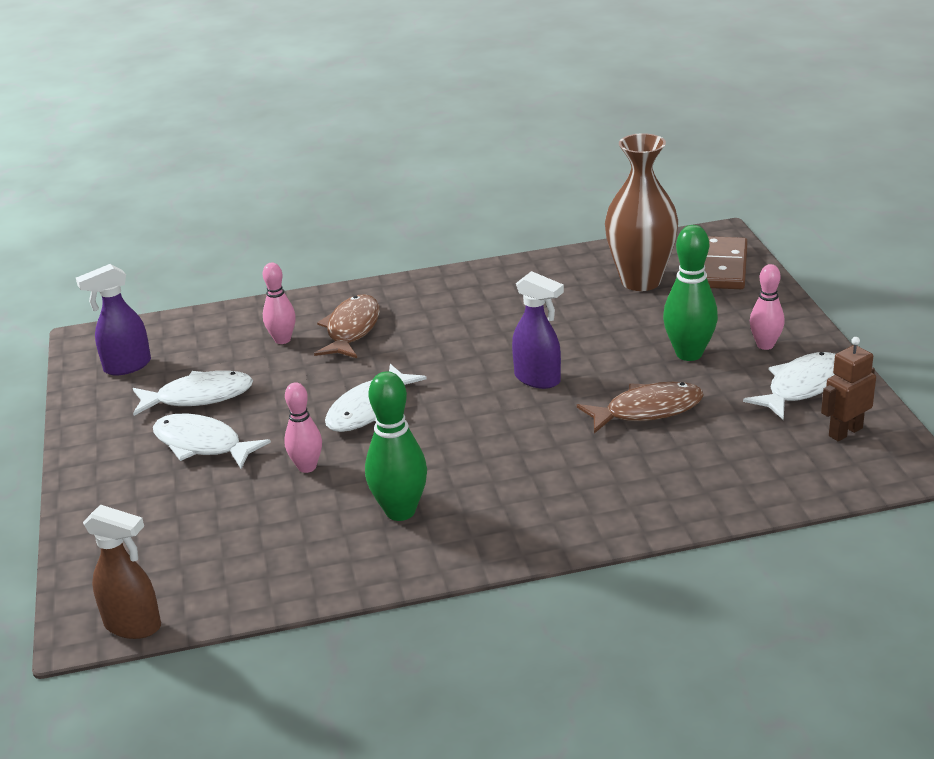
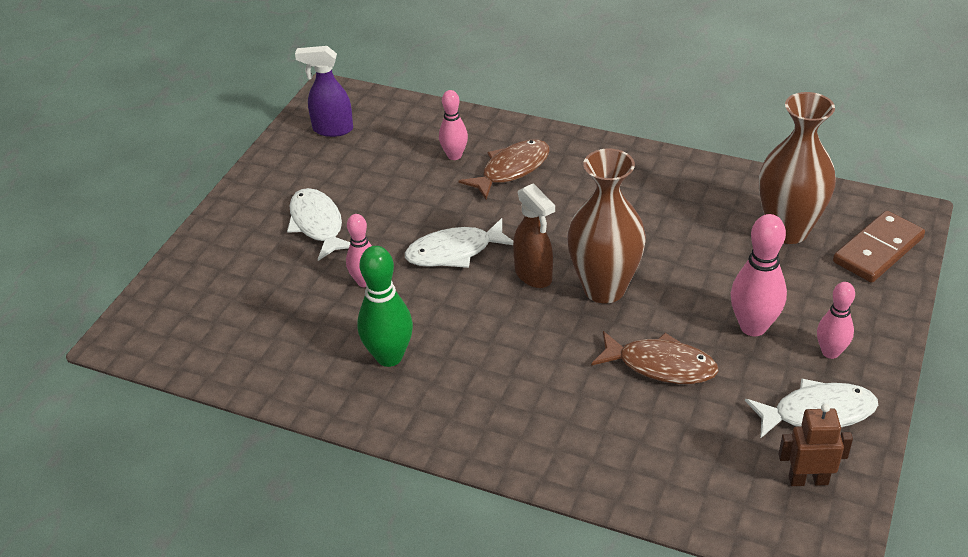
camera: 35 degrees right, 10 degrees up
(133, 625) = (146, 354): brown spray bottle -> brown spray bottle (534, 275)
(199, 397) = (353, 180): white fish -> none
(538, 379) = (604, 289): purple spray bottle -> brown vase
(689, 354) = (753, 327): green bowling pin -> pink bowling pin

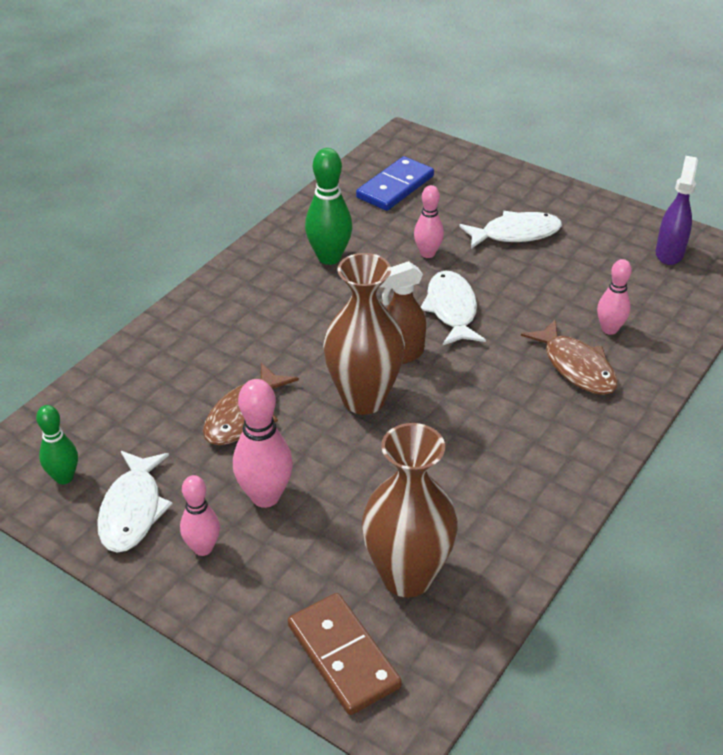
camera: 100 degrees right, 0 degrees up
(238, 328) = (395, 187): none -> blue domino
(808, 480) = (64, 477): brown robot -> green bowling pin

